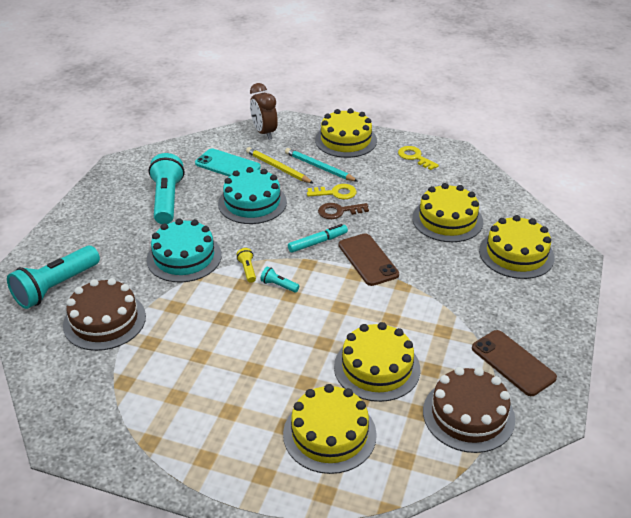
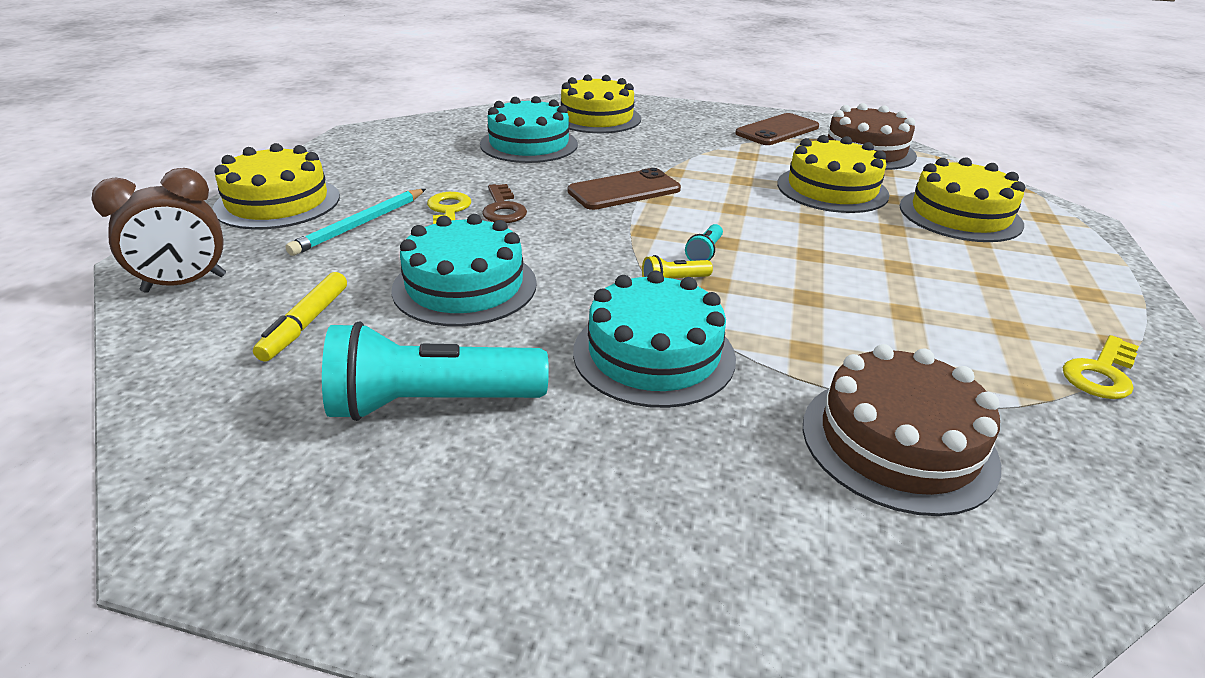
camera: 95 degrees left, 5 degrees down
(56, 287) = (833, 564): turquoise flashlight -> none
(227, 165) = (306, 324): turquoise phone -> yellow marker
(278, 168) = (344, 263): yellow pencil -> none
(317, 242) = (587, 224): turquoise marker -> none
(415, 157) = (363, 156): yellow key -> yellow key (1101, 373)
(447, 220) = (529, 144): yellow cake -> turquoise cake

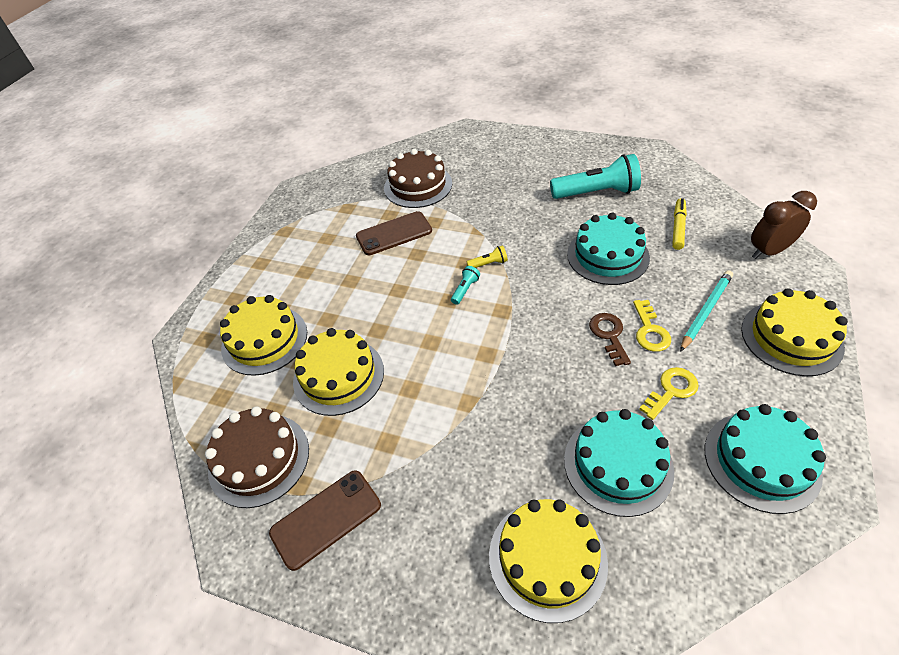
camera: 170 degrees left, 15 degrees up
(624, 190) = (515, 367): brown phone -> brown phone (394, 234)
(654, 354) = (504, 218): turquoise cake -> turquoise cake (761, 461)
(1101, 373) = (310, 216): yellow key -> yellow key (671, 390)

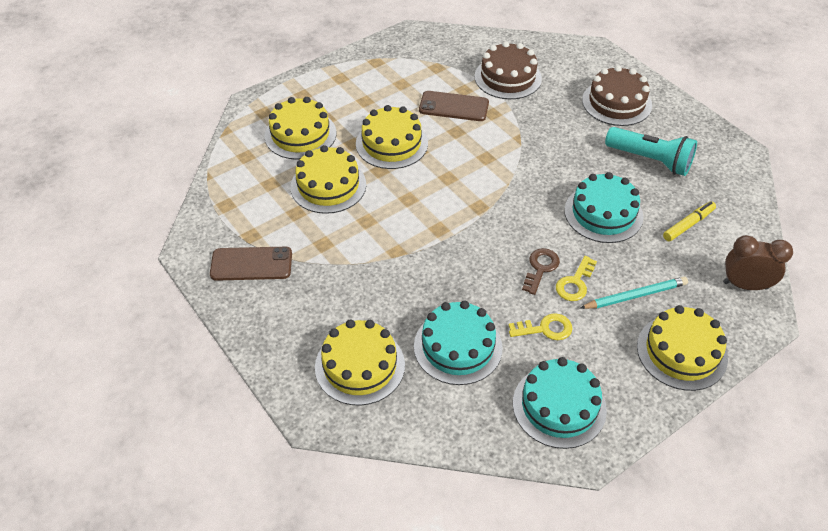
camera: 30 degrees right, 0 degrees up
(259, 459) = (240, 207): brown cake -> brown cake (616, 102)
(366, 298) = (391, 143): none -> yellow cake
(465, 289) = (467, 177): turquoise flashlight -> none
(488, 264) = (503, 168): yellow flashlight -> none

